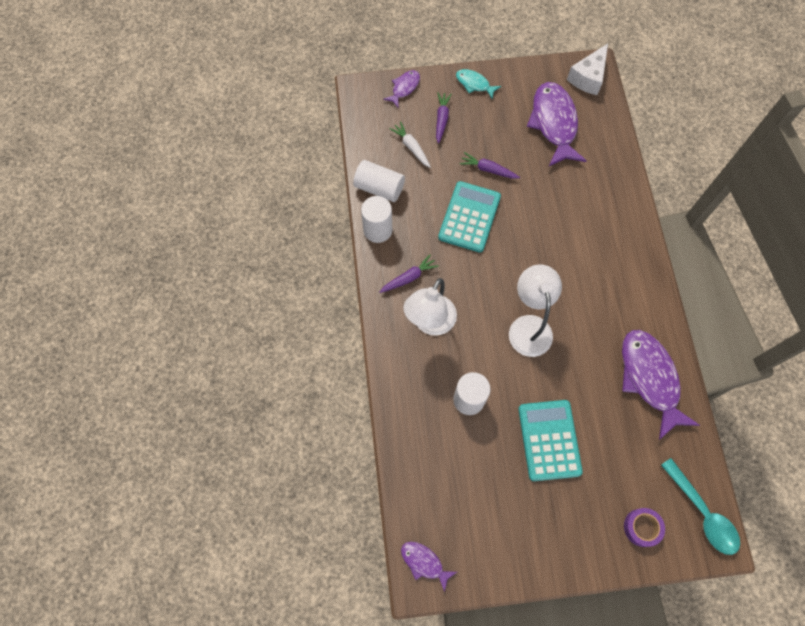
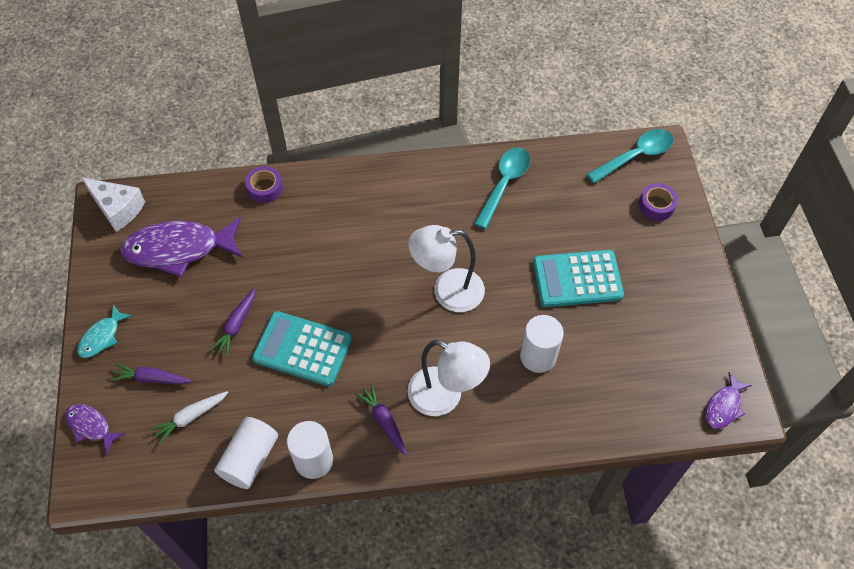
camera: 90 degrees left, 10 degrees down
(621, 179) = (265, 188): none -> purple tape
(650, 379) = (504, 184): purple fish -> turquoise spoon

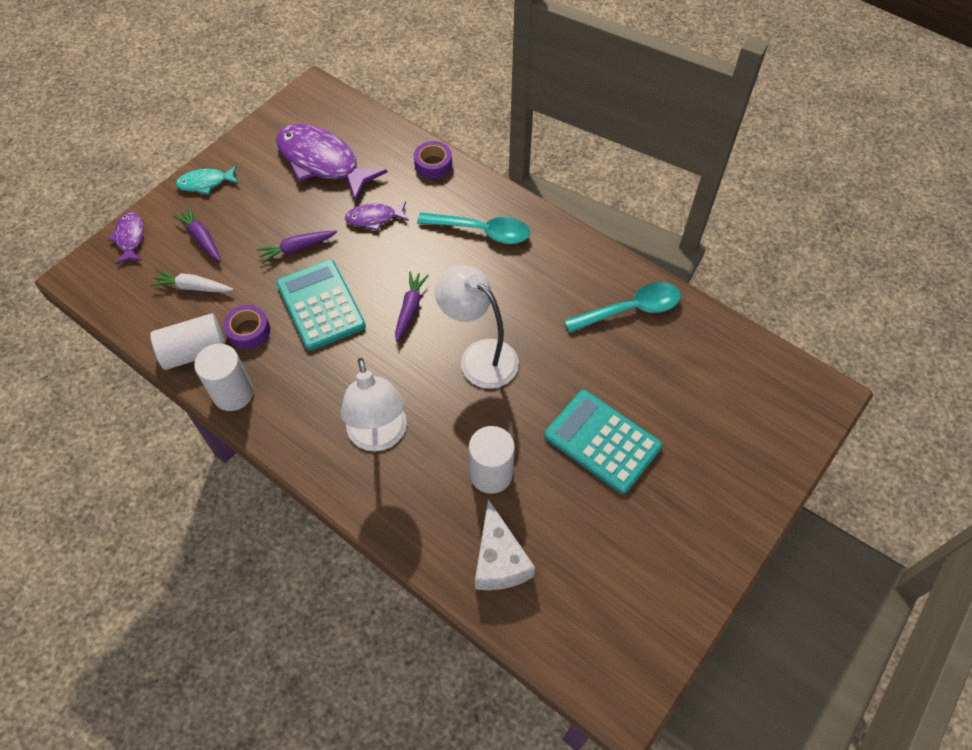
camera: 45 degrees right, 0 degrees up
(117, 209) = (316, 102): white cheese -> white cheese (499, 560)
(384, 421) = (313, 412): purple carrot -> purple carrot (410, 309)
(635, 156) = (787, 383): turquoise spoon -> turquoise spoon (482, 231)
(656, 205) = (756, 442): purple tape -> purple tape (248, 331)
(724, 406) = (608, 675): purple fish -> purple fish (374, 218)

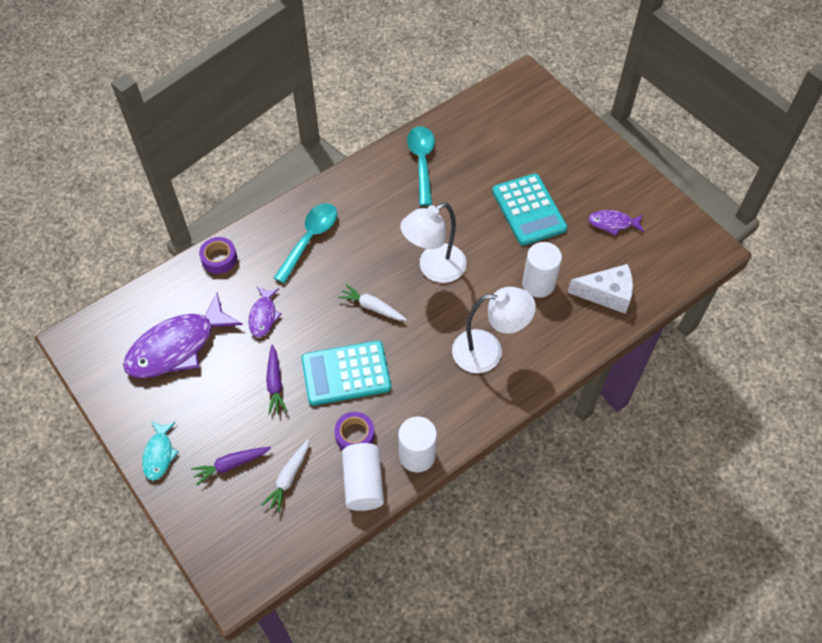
camera: 75 degrees left, 0 degrees up
(130, 238) = (204, 532): purple fish -> purple fish (613, 223)
(410, 309) = (372, 307): purple carrot -> white carrot
(602, 441) = (528, 210): turquoise calculator -> turquoise calculator turned 75 degrees counterclockwise

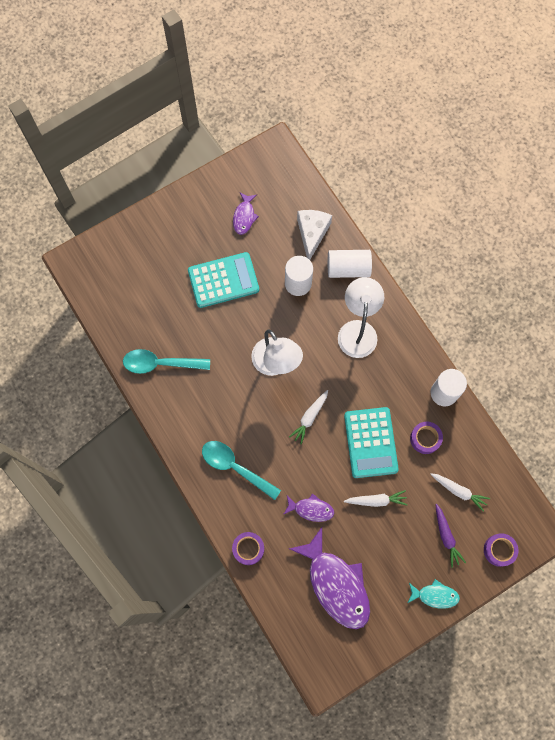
camera: 85 degrees left, 15 degrees up
(213, 530) = (499, 550): none -> purple tape
(275, 383) = (376, 500): purple carrot -> white carrot
(363, 483) = (465, 434): white cylinder -> white cylinder (348, 268)

